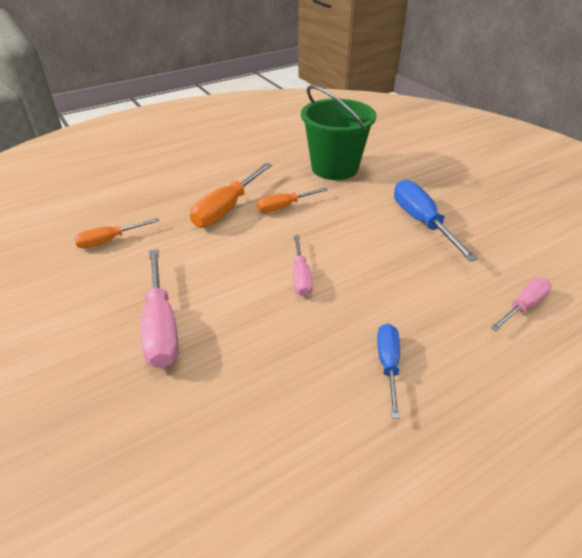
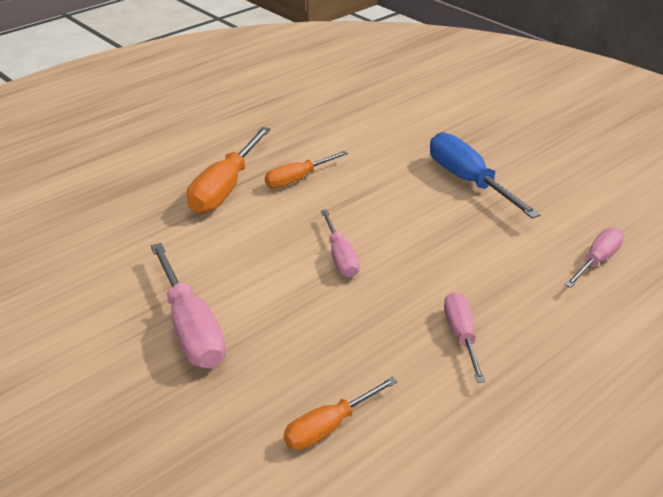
camera: 10 degrees left, 5 degrees down
(109, 240) = (87, 241): orange screwdriver -> orange screwdriver (329, 427)
(334, 168) = (348, 126): green bucket -> none
(388, 365) = (461, 336): blue screwdriver -> pink screwdriver

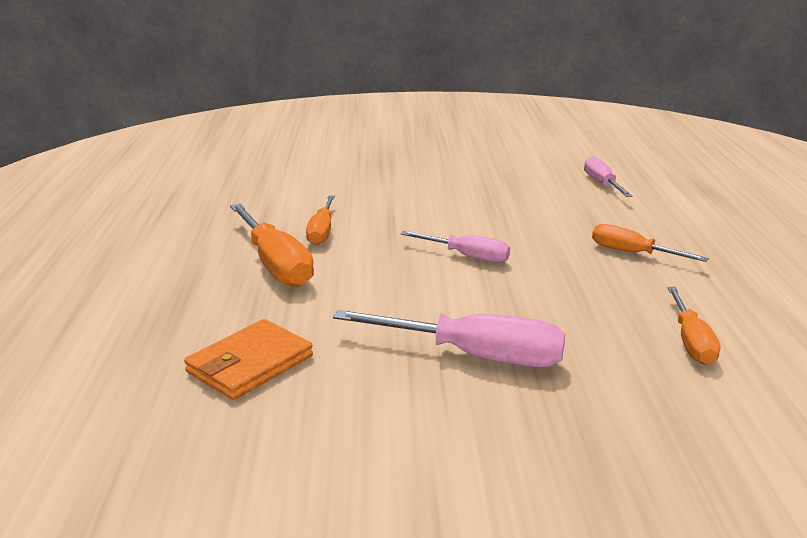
camera: 50 degrees left, 10 degrees down
(90, 248) = (250, 364): none -> orange wallet
(461, 336) = (632, 253): pink screwdriver -> orange screwdriver
(468, 181) = (442, 180): blue screwdriver -> none

